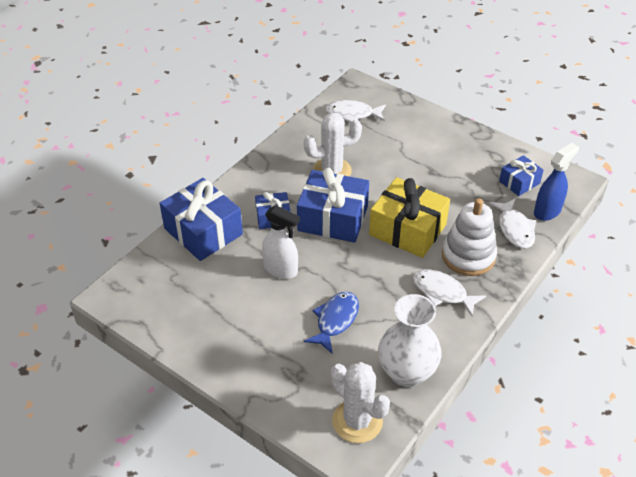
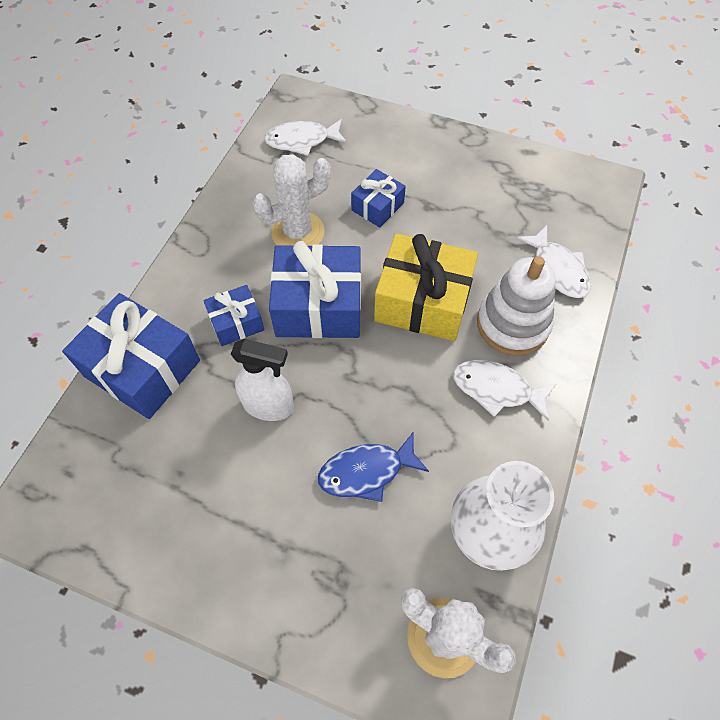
camera: 15 degrees left, 15 degrees up
(335, 320) = (366, 471): blue fish -> blue fish turned 120 degrees counterclockwise
(519, 182) = (541, 199): blue gift -> blue gift (377, 206)
(547, 211) = (589, 234): blue spray bottle -> none

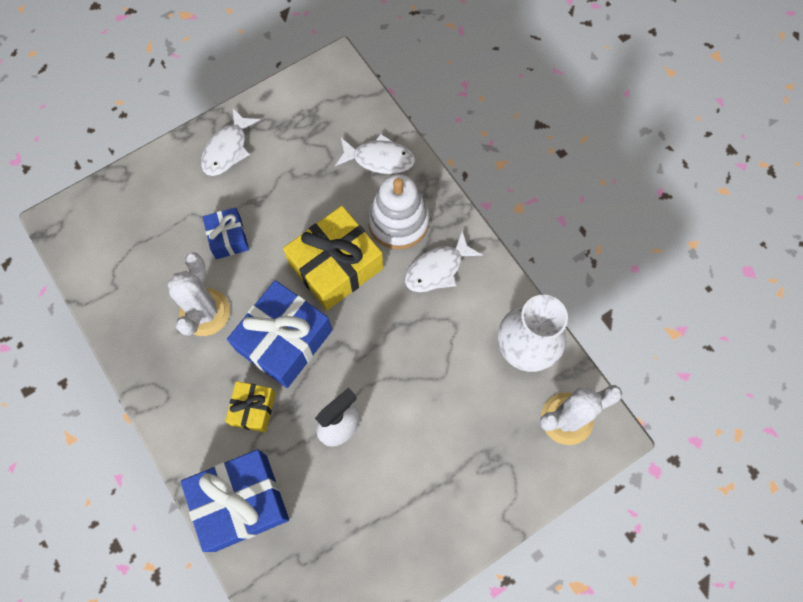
camera: 55 degrees left, 10 degrees up
(236, 322) = (253, 409): blue gift -> yellow gift
(302, 141) = (113, 249): white fish -> white fish (227, 149)
(366, 471) = (435, 393): blue fish -> none

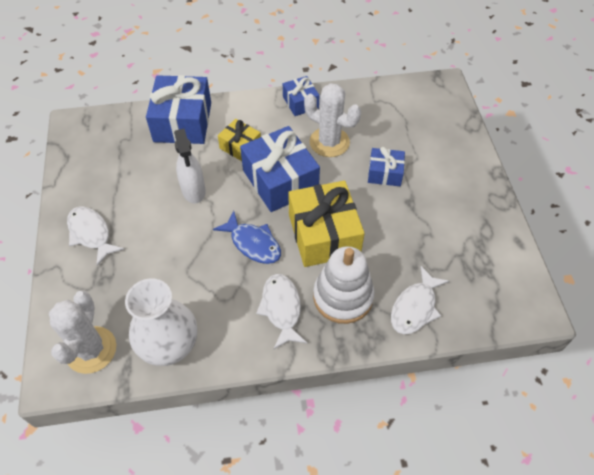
camera: 115 degrees right, 15 degrees down
(151, 373) = (300, 102): none -> blue gift
(227, 149) = (469, 197): white fish -> white fish (91, 234)
(379, 329) = (253, 243): none -> blue fish

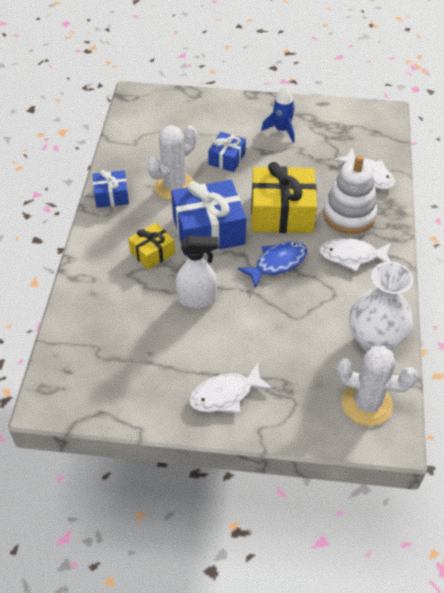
camera: 75 degrees left, 5 degrees down
(183, 122) = (94, 295): blue gift -> none
(451, 211) = (282, 130): none -> blue rocket

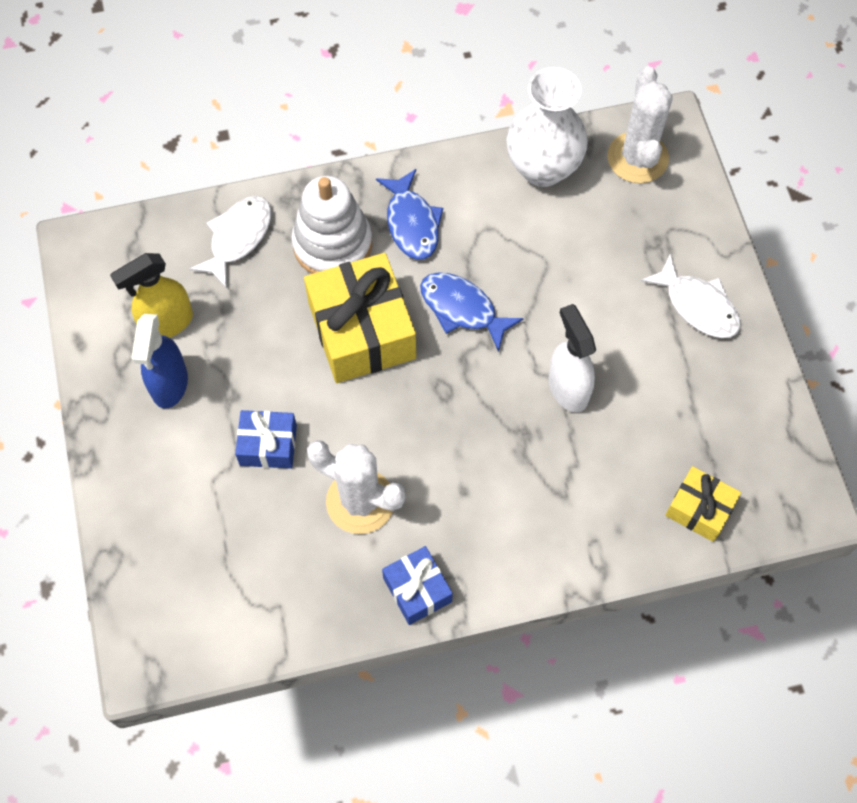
camera: 110 degrees left, 15 degrees up
(152, 253) = (510, 479): yellow gift -> yellow gift (699, 509)
(208, 230) = (435, 418): blue gift -> none
(282, 130) = (169, 384): blue rocket -> blue spray bottle
(321, 136) = (167, 323): none -> yellow spray bottle
(352, 256) = (412, 223): white fish -> blue fish

